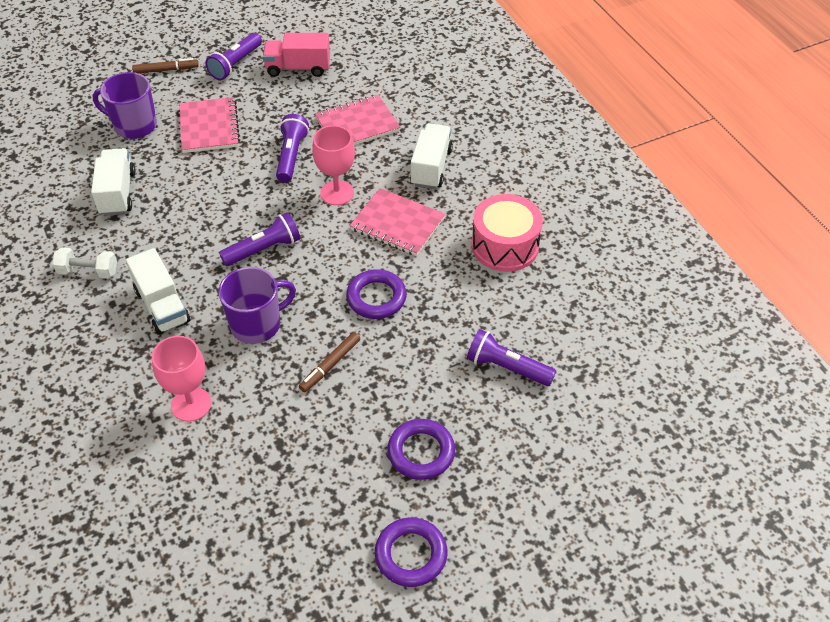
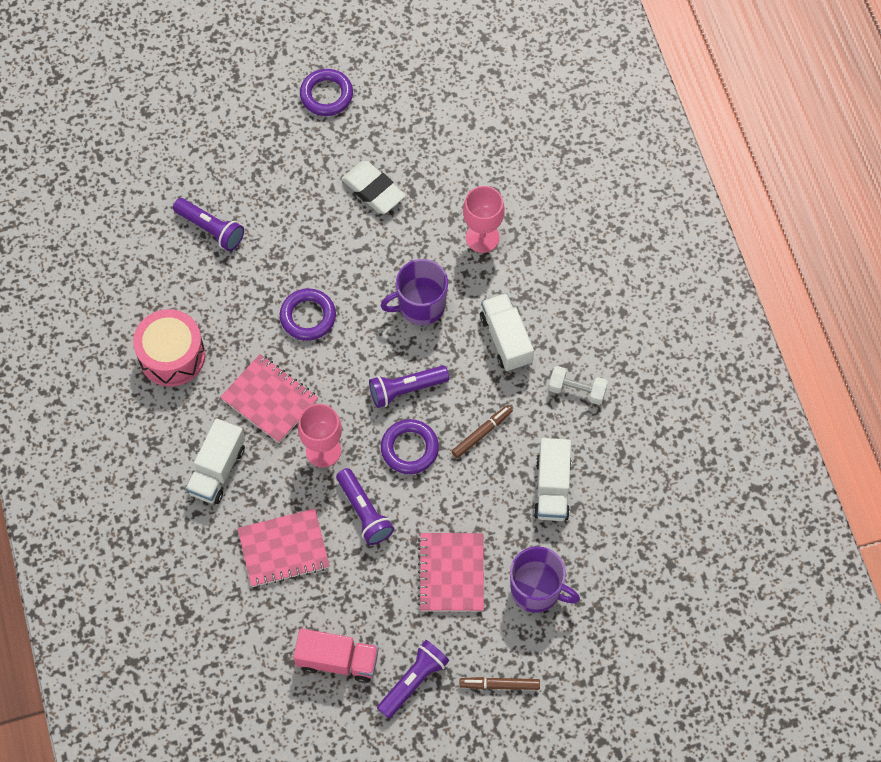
camera: 170 degrees left, 15 degrees up
(291, 156) = (364, 512): purple flashlight -> purple flashlight turned 45 degrees counterclockwise
(327, 439) = (373, 190): none -> white eraser
(330, 365) = (361, 255): brown marker -> brown marker (482, 433)
(421, 452) = (301, 168): purple ring -> purple ring (409, 449)

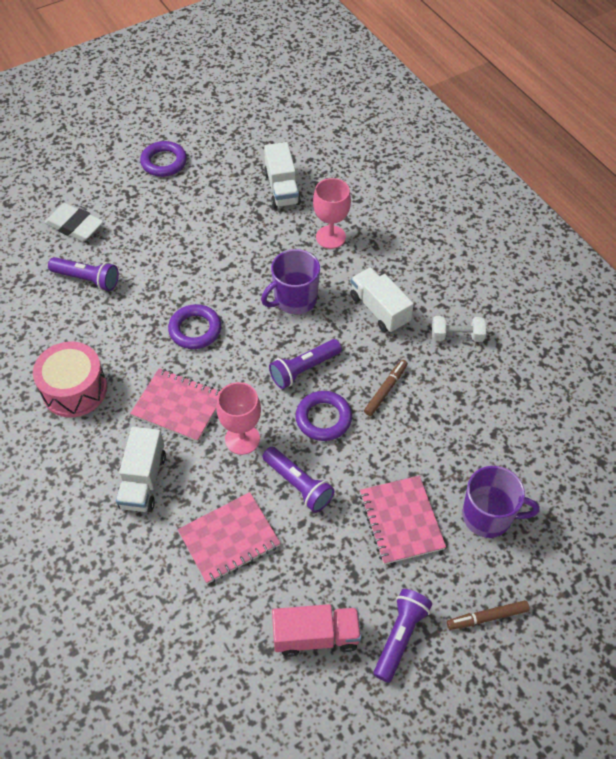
camera: 15 degrees left, 10 degrees down
(373, 190) = (225, 221): white eraser -> white eraser (75, 226)
(552, 488) = (467, 421): white truck -> white truck (282, 188)

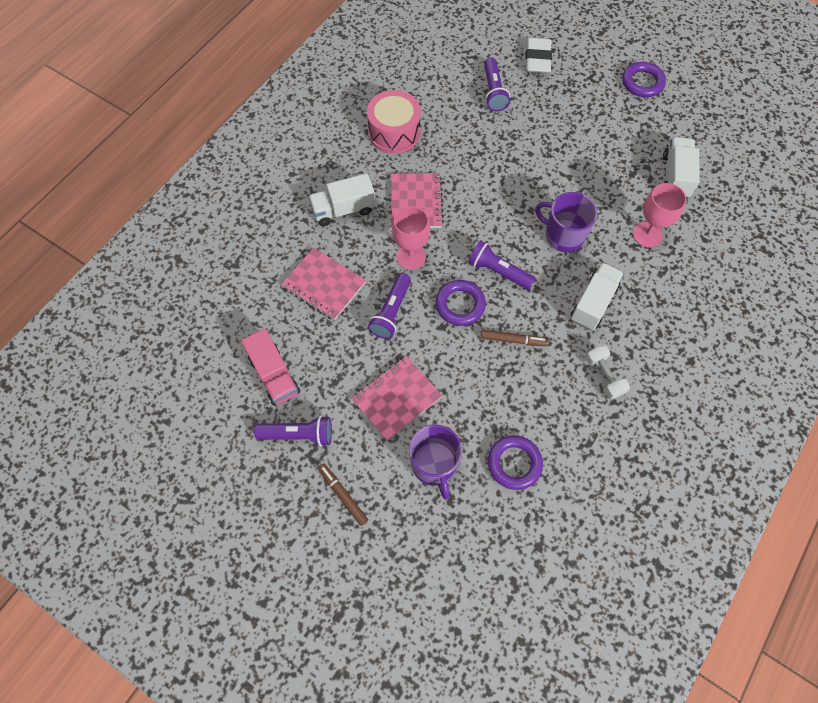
camera: 65 degrees right, 10 degrees up
(195, 330) = (490, 181): purple ring -> purple ring (514, 463)
(282, 188) = (675, 176): white truck -> white truck turned 135 degrees clockwise

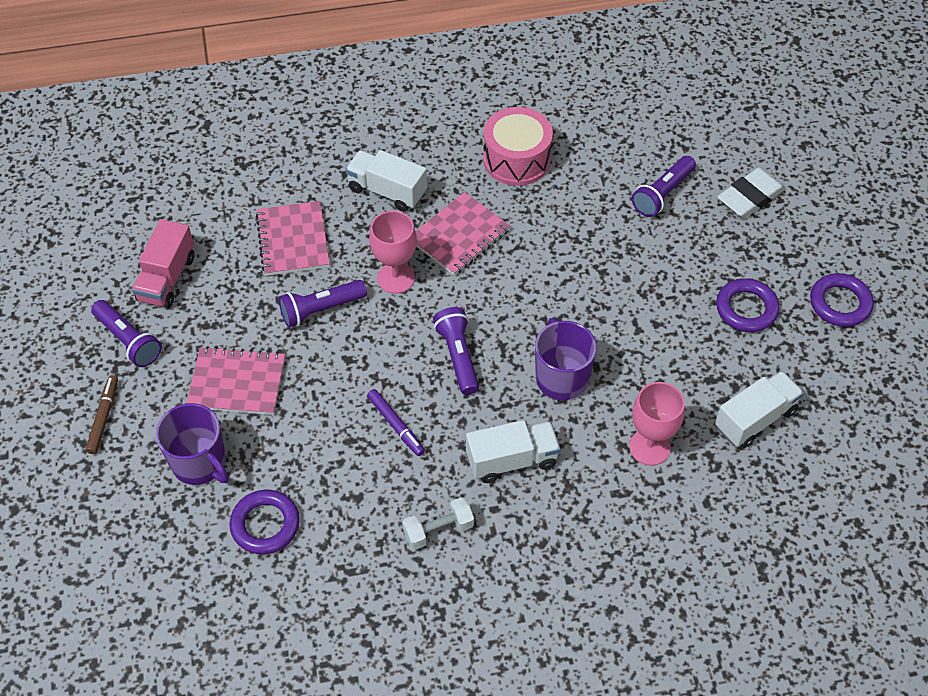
camera: 45 degrees right, 10 degrees down
(434, 465) = (200, 463): purple mug -> purple mug turned 75 degrees counterclockwise
(460, 305) = (387, 355): purple ring -> purple ring (746, 309)
(513, 340) = (396, 425): brown marker -> purple marker
(604, 376) = (438, 530): white dumbbell -> white dumbbell turned 45 degrees clockwise

